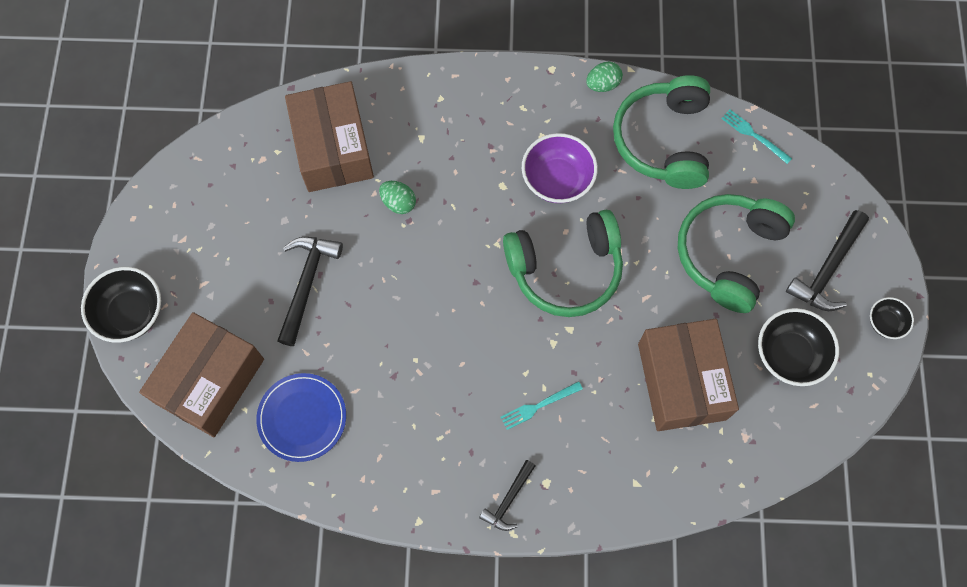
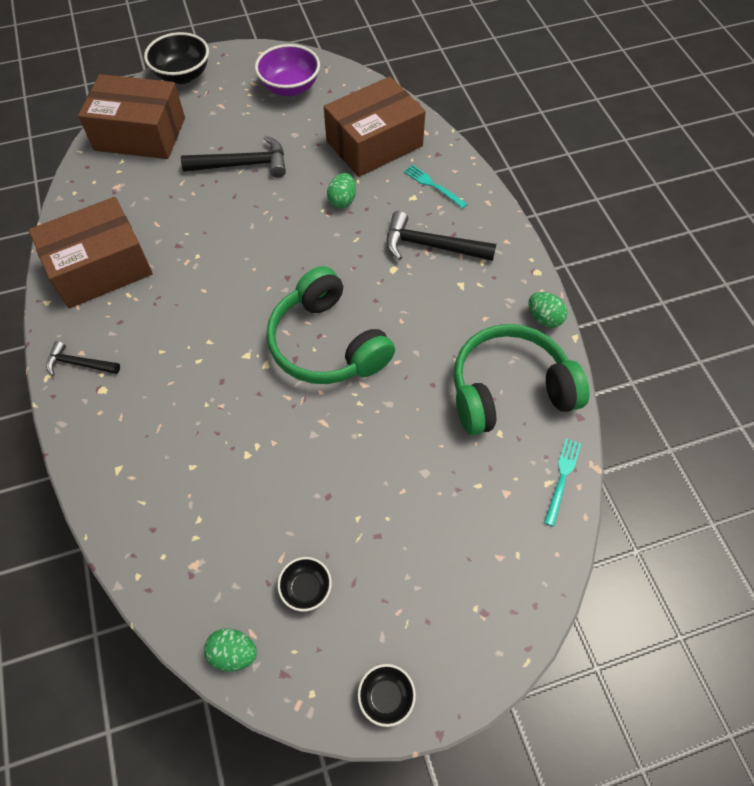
camera: 70 degrees right, 10 degrees down
(302, 418) = (123, 197): blue plate -> none
(538, 406) = (178, 361): turquoise fork -> turquoise fork (433, 185)
(557, 180) = (419, 310): purple bowl -> purple bowl (290, 87)
(681, 381) = (240, 482): brown box -> brown box (100, 268)
(728, 254) = (404, 490): green headphones -> none
(789, 355) = (306, 588): black bowl -> black bowl, size x0.56
(825, 423) = (233, 653): none -> green egg
(827, 269) = (429, 605): black hammer -> black hammer (431, 246)

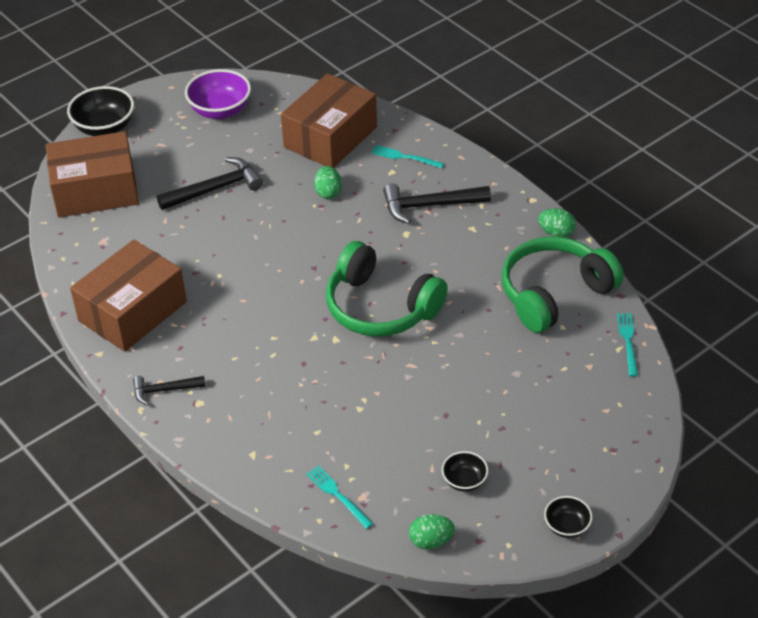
camera: 20 degrees left, 15 degrees down
(171, 553) = (338, 495): none -> turquoise fork

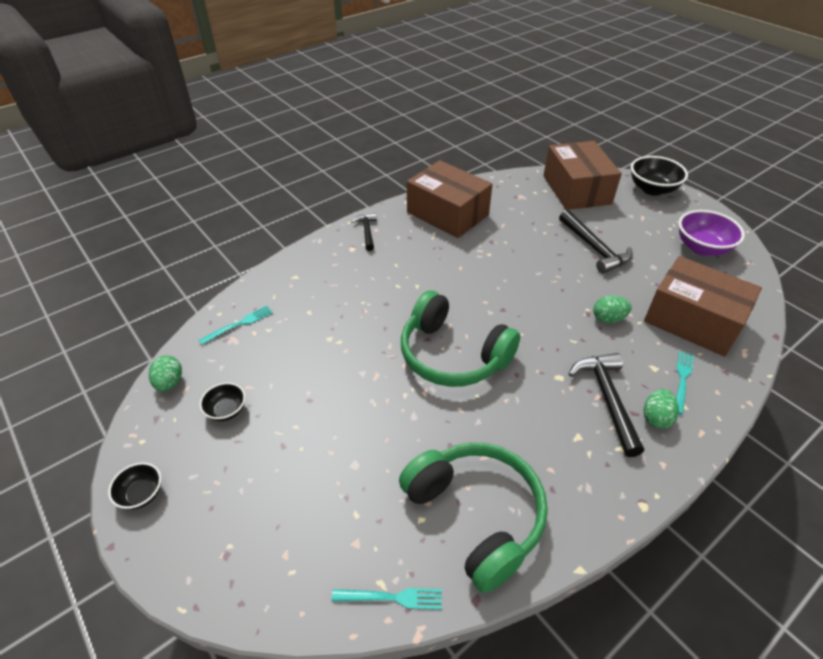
camera: 90 degrees right, 0 degrees up
(380, 307) = (452, 355): green headphones -> green headphones turned 90 degrees counterclockwise
(556, 233) = (585, 529): green egg -> green egg (656, 418)

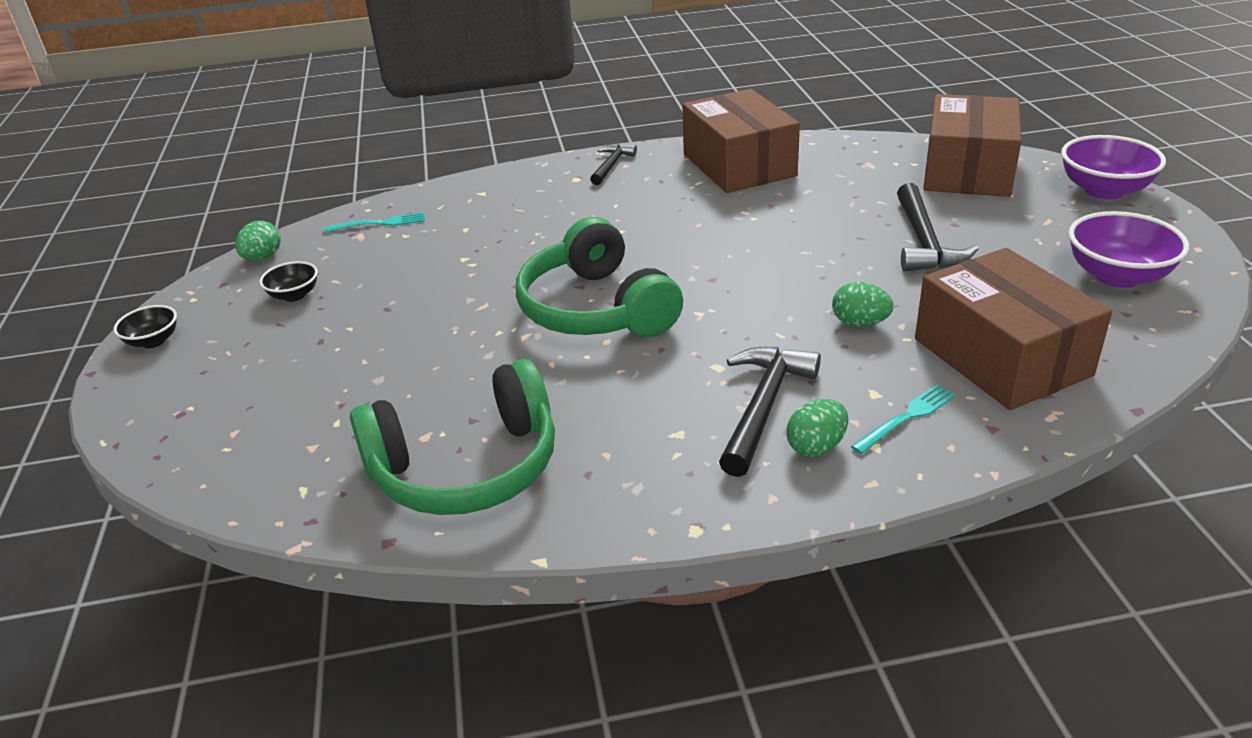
camera: 30 degrees right, 10 degrees down
(392, 598) = (301, 506): turquoise fork -> none
(476, 515) = (466, 467): green headphones -> green headphones turned 75 degrees clockwise
(652, 189) = (1104, 190): black bowl -> purple bowl

